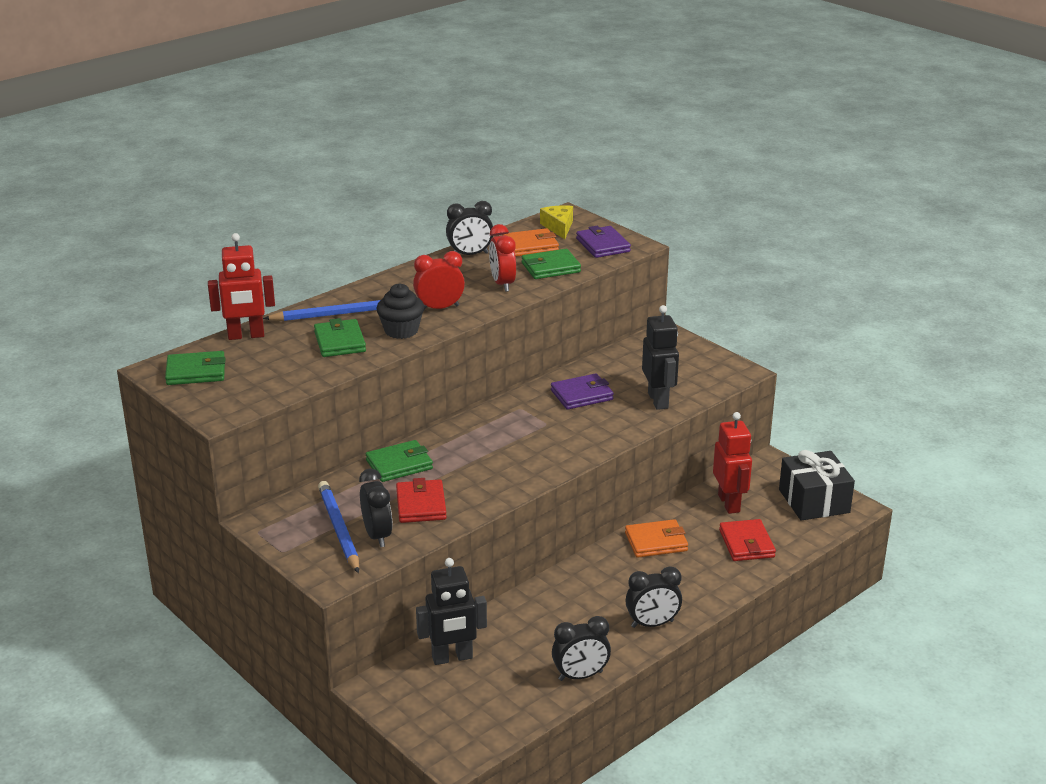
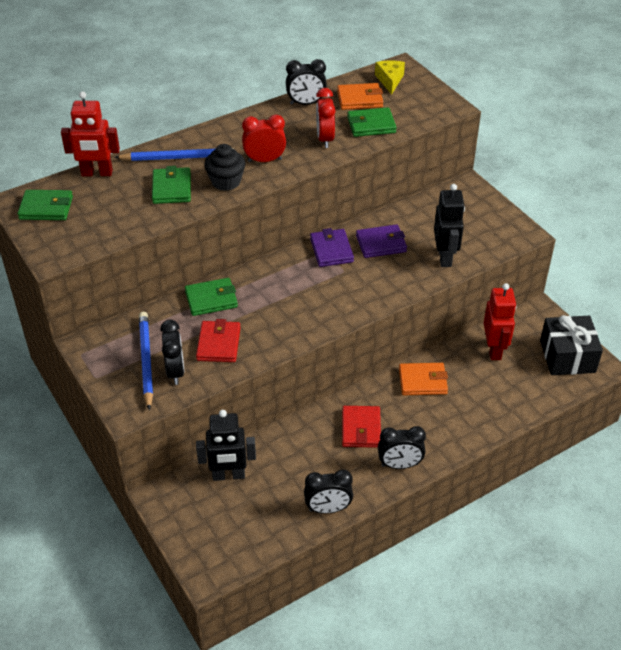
camera: 10 degrees right, 15 degrees up
(603, 245) = (423, 104): purple wallet -> purple wallet (331, 250)
(746, 544) = (498, 393): red wallet -> red wallet (361, 429)

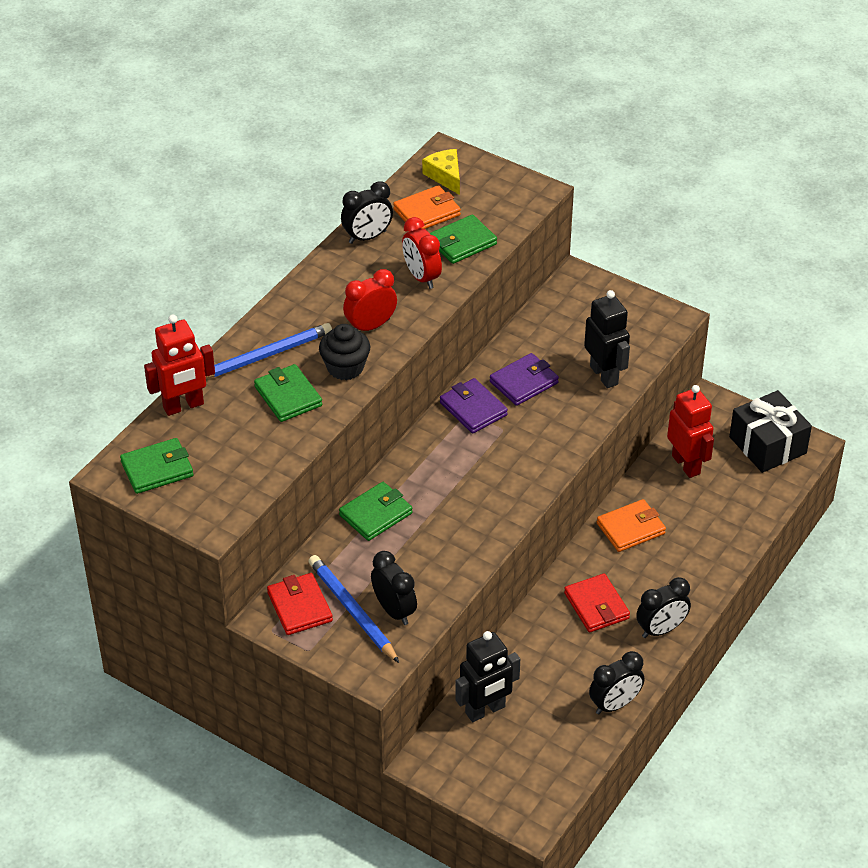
camera: 25 degrees left, 0 degrees up
(219, 344) = (421, 562): red wallet -> red wallet (300, 607)

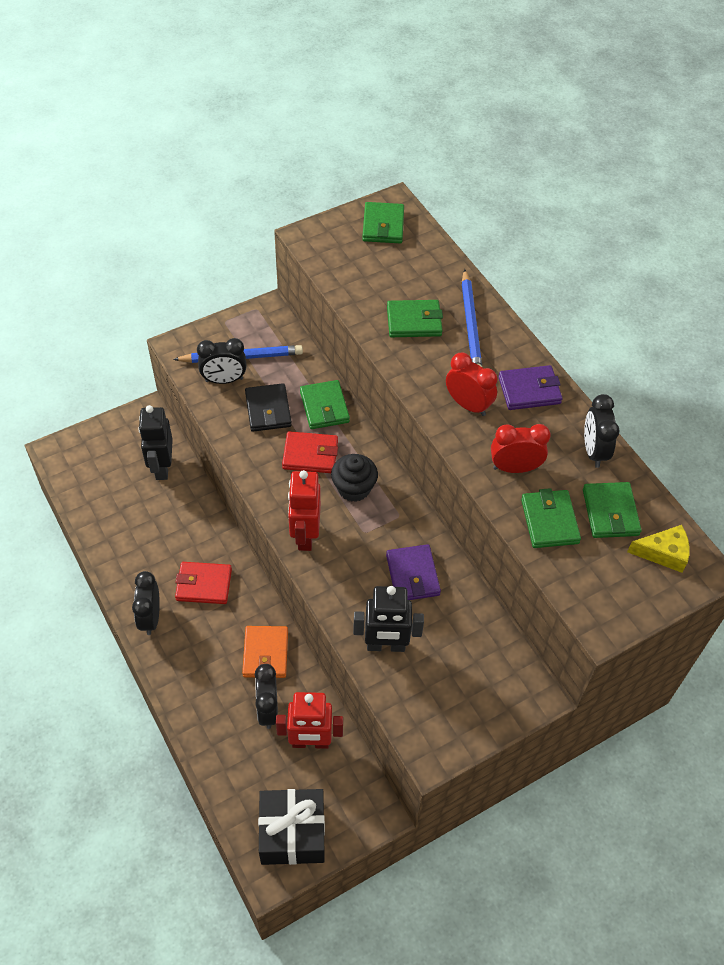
camera: 115 degrees right, 10 degrees up
(183, 406) = (441, 259): red robot -> red robot (305, 535)
(300, 607) = (266, 330): red wallet -> red wallet (310, 455)
(345, 367) = (426, 368): black cupcake -> black cupcake (354, 488)
(370, 326) = (468, 405): red clock -> red clock turned 45 degrees counterclockwise
(410, 557) = (268, 410): none -> black wallet
(427, 212) = (610, 512): orange wallet -> green wallet
(473, 409) = (401, 521): purple wallet -> purple wallet (529, 390)
(615, 704) = (107, 548): black clock -> black clock (268, 709)

